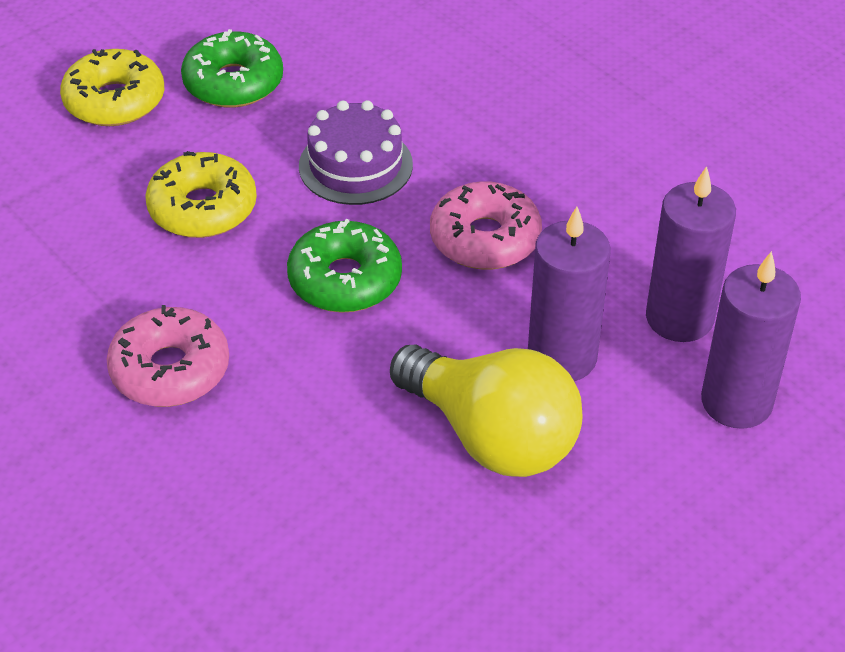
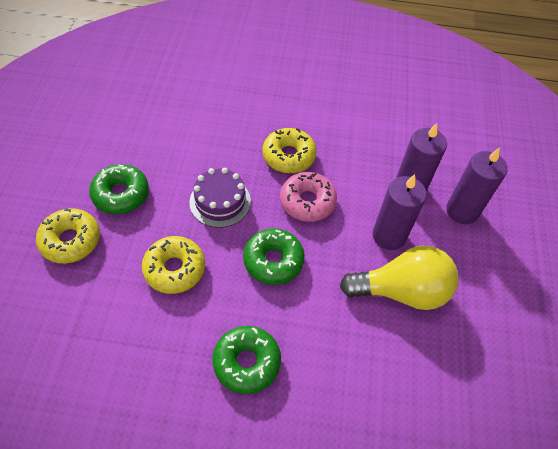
camera: 45 degrees left, 10 degrees up
(170, 370) = (246, 362): pink donut -> green donut
(528, 165) = (288, 156): none -> yellow donut

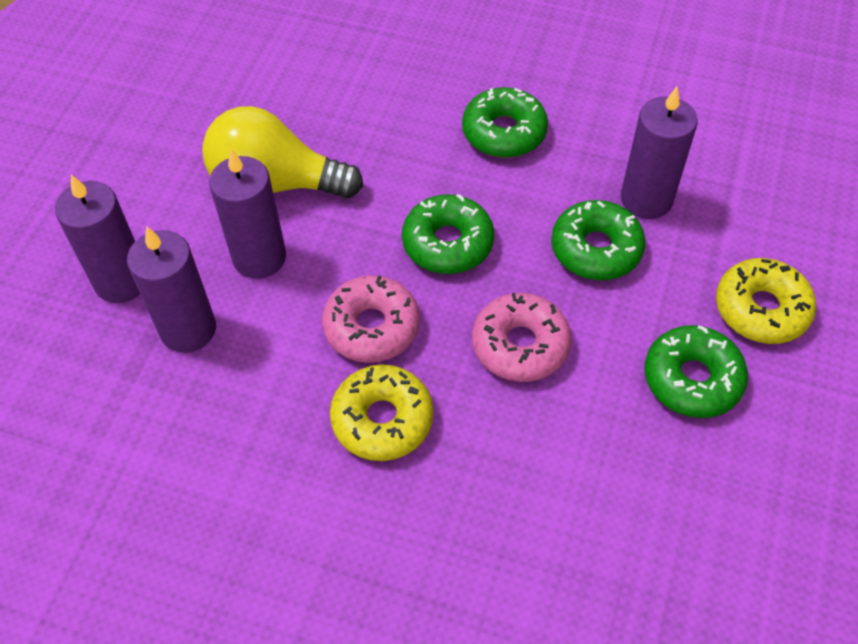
camera: 165 degrees left, 0 degrees up
(137, 313) = (646, 199): none -> purple candle
(174, 269) = (596, 249): yellow donut -> green donut
(220, 201) = (520, 345): purple cake -> pink donut

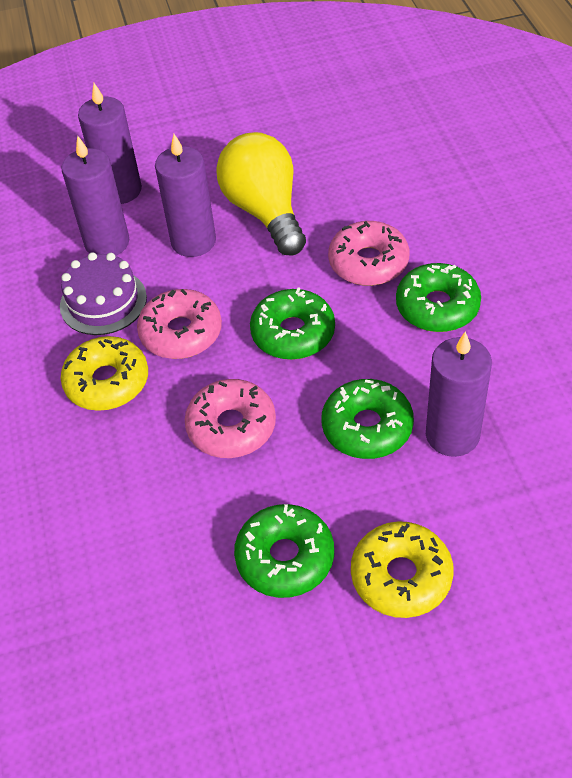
camera: 60 degrees right, 5 degrees down
(269, 372) = (103, 301): none -> purple cake
(412, 147) = (368, 262): none -> pink donut

